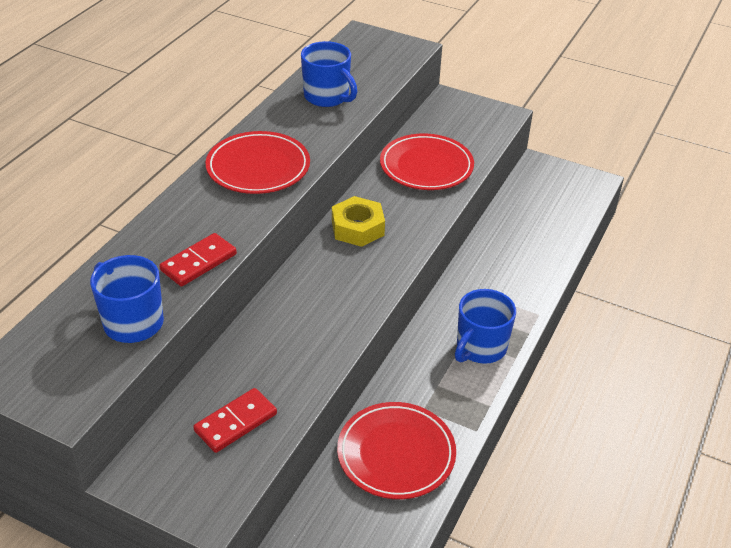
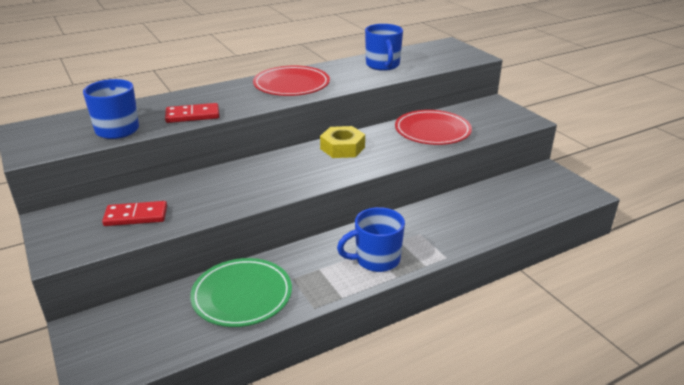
camera: 35 degrees right, 10 degrees down
(396, 453) = (242, 295): red plate -> green plate

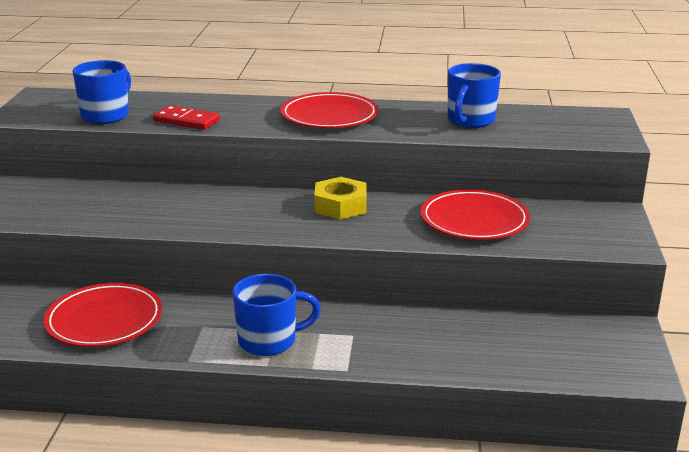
camera: 35 degrees right, 5 degrees down
(136, 216) = (65, 205): red domino -> none
(242, 295) = (104, 320): green plate -> red plate
(376, 259) = (269, 341): blue mug -> blue mug turned 150 degrees clockwise

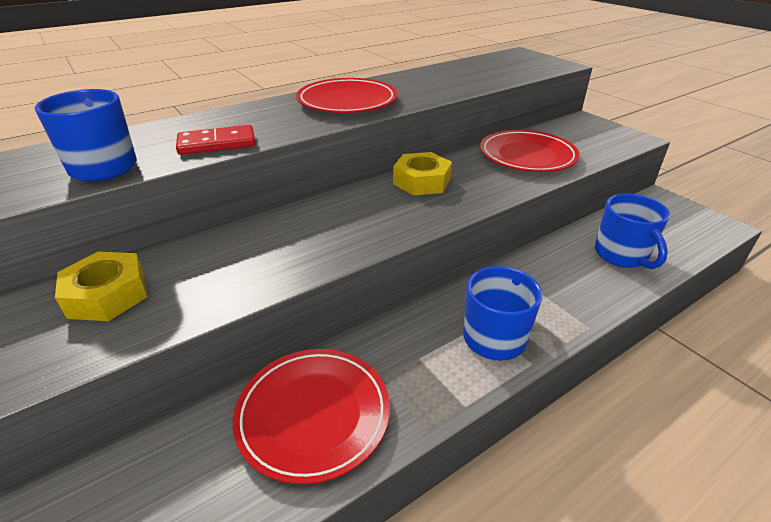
camera: 40 degrees left, 10 degrees up
(55, 197) = (108, 295): none -> yellow nut
(470, 120) = (454, 76): blue mug -> blue mug (621, 255)

